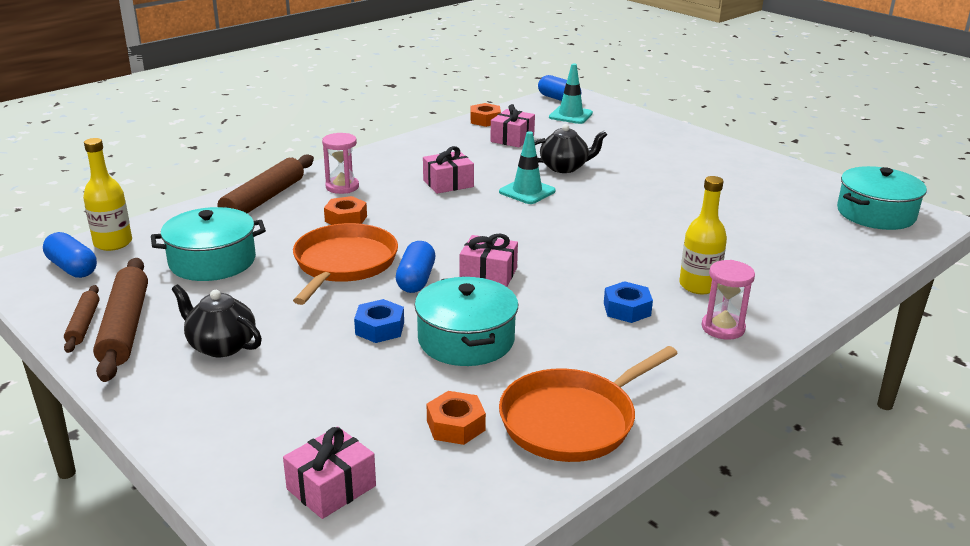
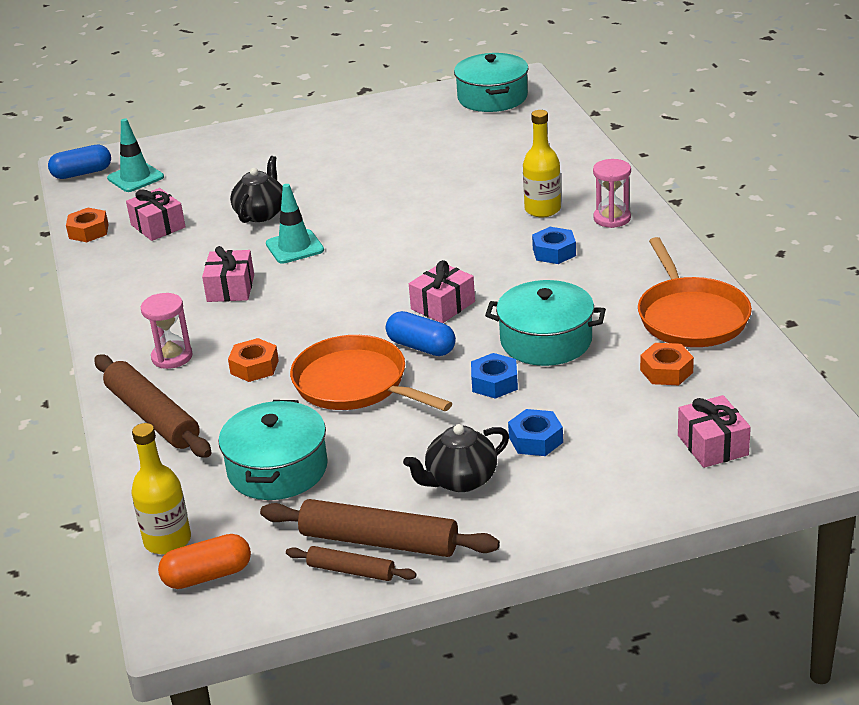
camera: 60 degrees left, 5 degrees up
(72, 268) = (207, 576): blue capsule -> orange capsule
(297, 371) = (536, 440): none -> blue nut

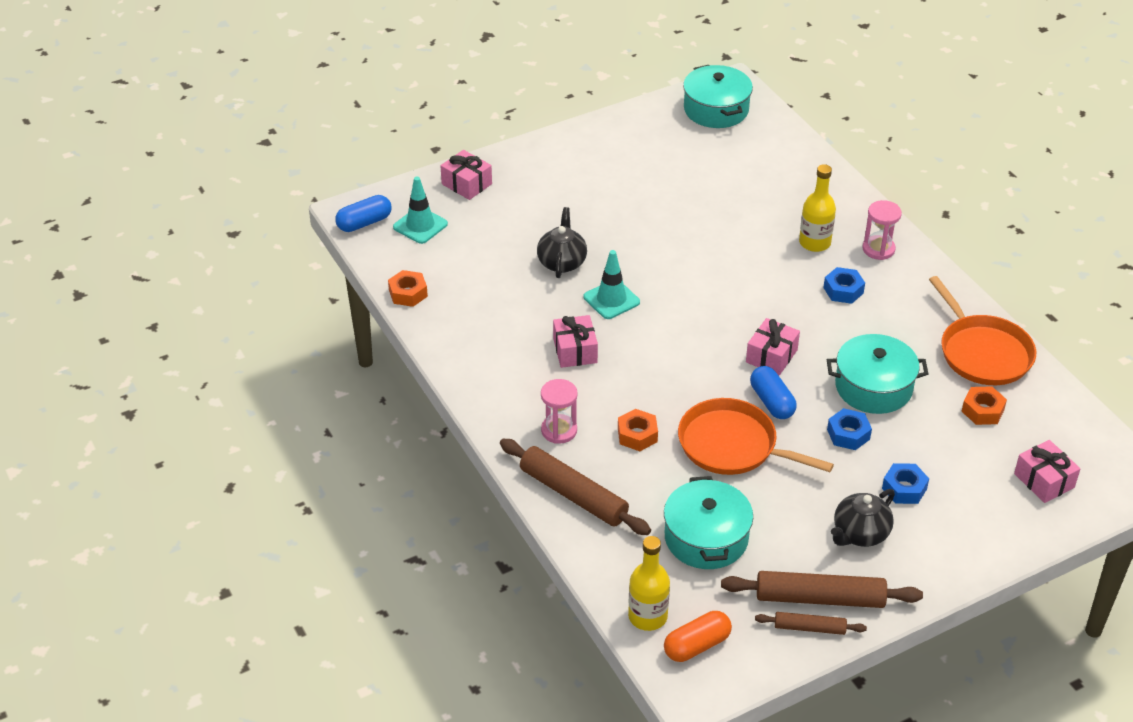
camera: 15 degrees left, 10 degrees up
(158, 226) = (472, 283): pink gift -> pink gift (466, 184)
(421, 347) = (771, 402): blue capsule -> blue capsule turned 45 degrees clockwise

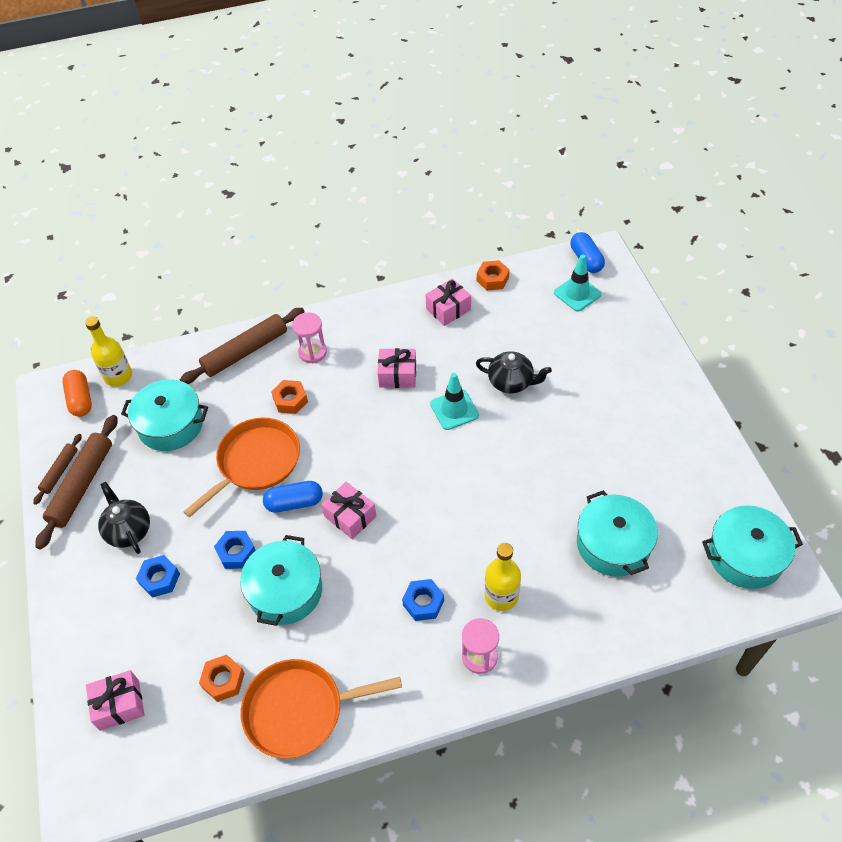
camera: 105 degrees right, 10 degrees up
(466, 184) = (631, 329): pink gift -> pink gift (448, 309)
(734, 181) = (613, 544): none -> turquoise pot

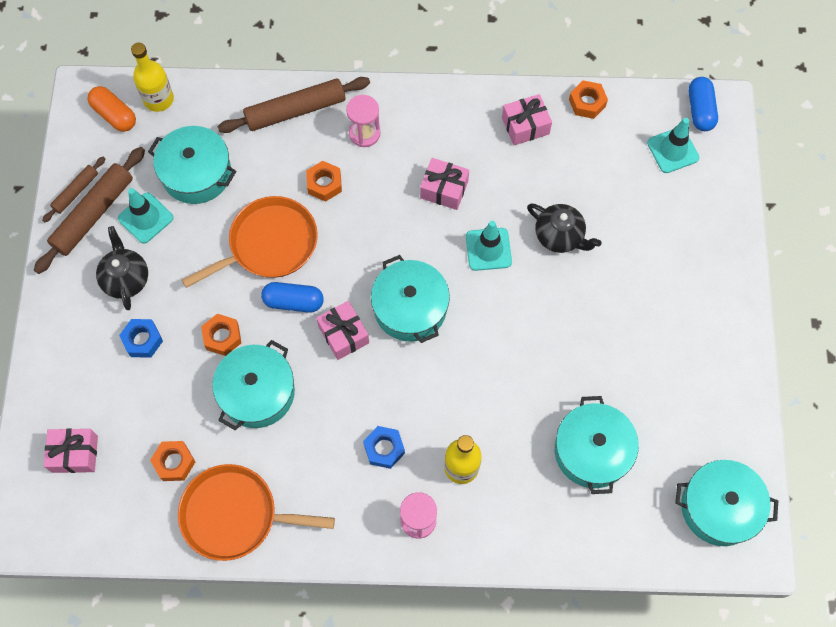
camera: 15 degrees right, 15 degrees up
(80, 400) = (114, 115): orange capsule -> orange capsule turned 45 degrees counterclockwise
(133, 474) = (145, 218): none -> turquoise traffic cone
(236, 552) = (222, 337): blue nut -> orange nut
(403, 476) = (410, 308): none -> turquoise pot

